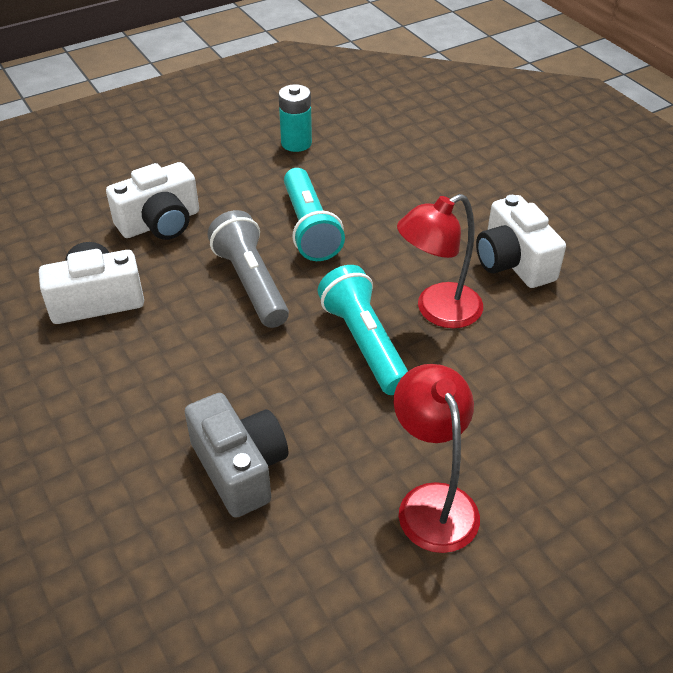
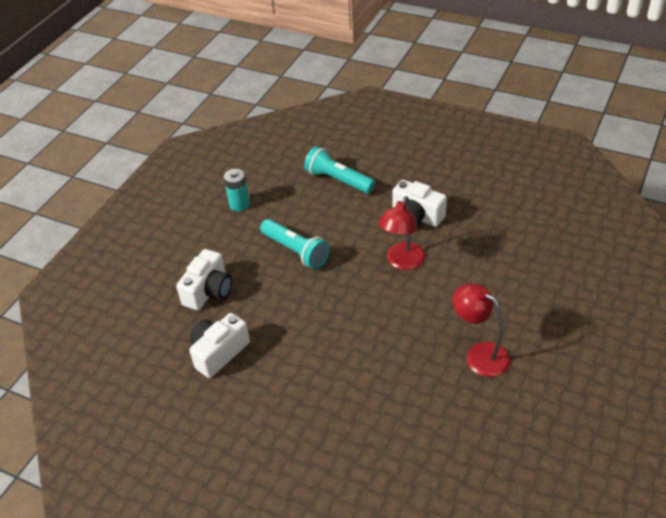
camera: 30 degrees left, 0 degrees up
(240, 468) = (380, 391): grey camera -> none
(251, 283) = (294, 298): grey flashlight -> none
(364, 343) = (382, 298): turquoise flashlight -> turquoise flashlight (338, 180)

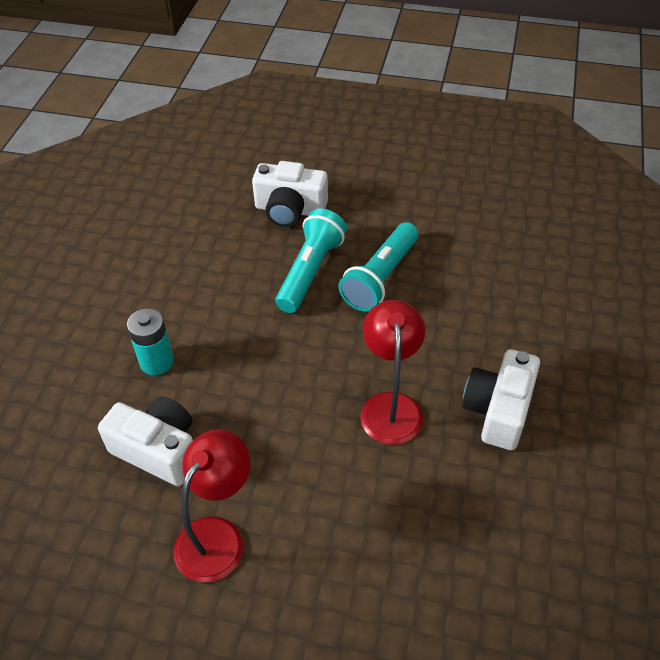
camera: 75 degrees right, 5 degrees up
(218, 352) = (193, 241): white camera -> white camera (158, 450)
(239, 204) = (453, 202): turquoise battery -> turquoise battery (157, 362)
(338, 180) = (545, 297): turquoise flashlight -> turquoise flashlight (310, 271)
(402, 262) = (390, 406): red lamp -> red lamp turned 75 degrees clockwise

